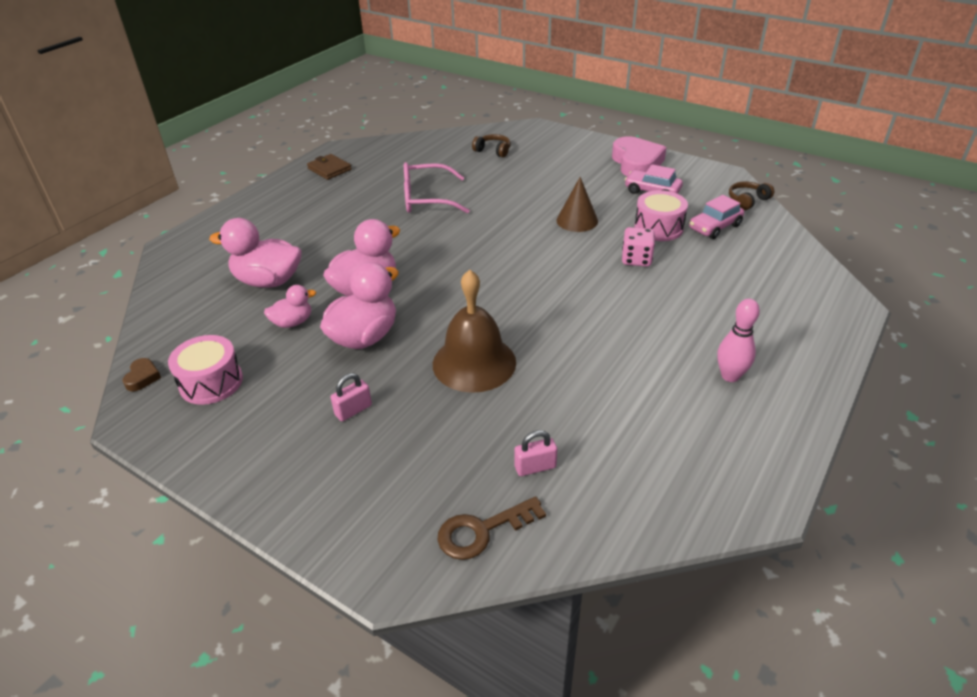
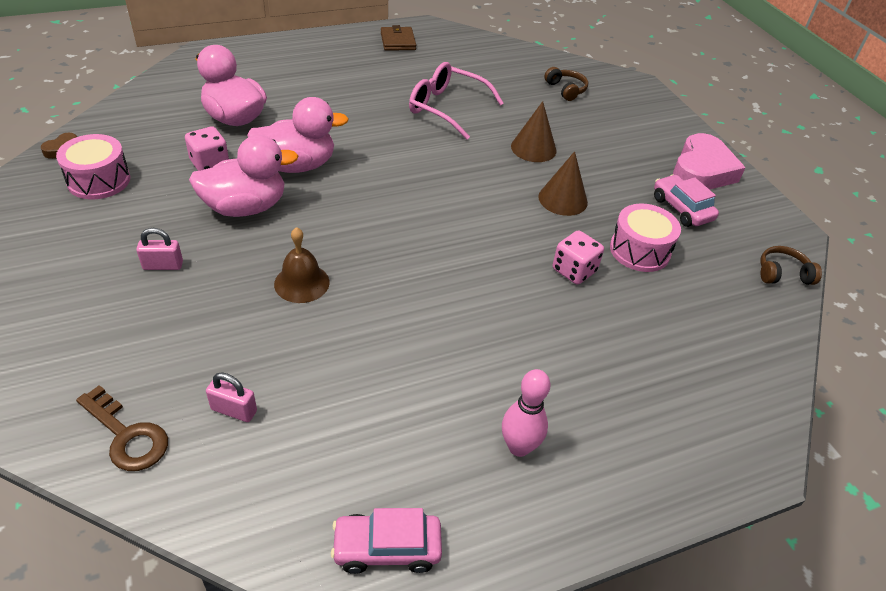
camera: 30 degrees right, 5 degrees up
(293, 322) = (210, 163): pink duck -> pink dice
(474, 363) = (301, 283): brown bell -> brown bell, size x0.59
(482, 531) = (127, 435): brown key -> brown key turned 150 degrees counterclockwise
(519, 198) = (533, 148): none -> brown cone
(714, 227) = (704, 282): pink car -> pink car (387, 548)

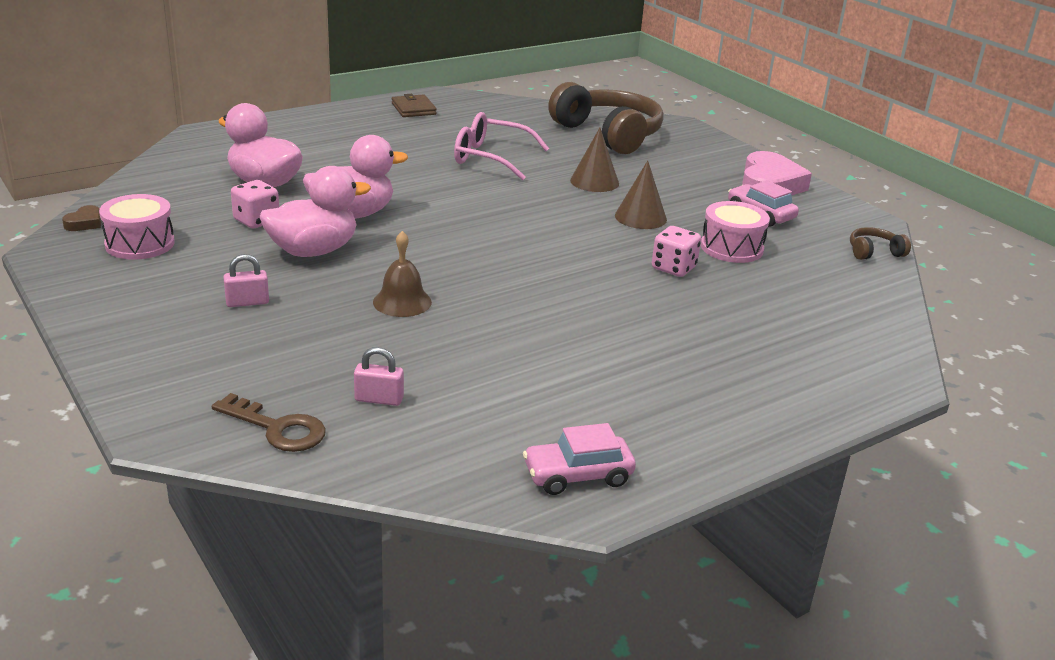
camera: 10 degrees left, 15 degrees down
(519, 447) = (673, 395): pink bowling pin -> none
(566, 90) = (608, 134): brown headphones -> brown headphones, size x2.38

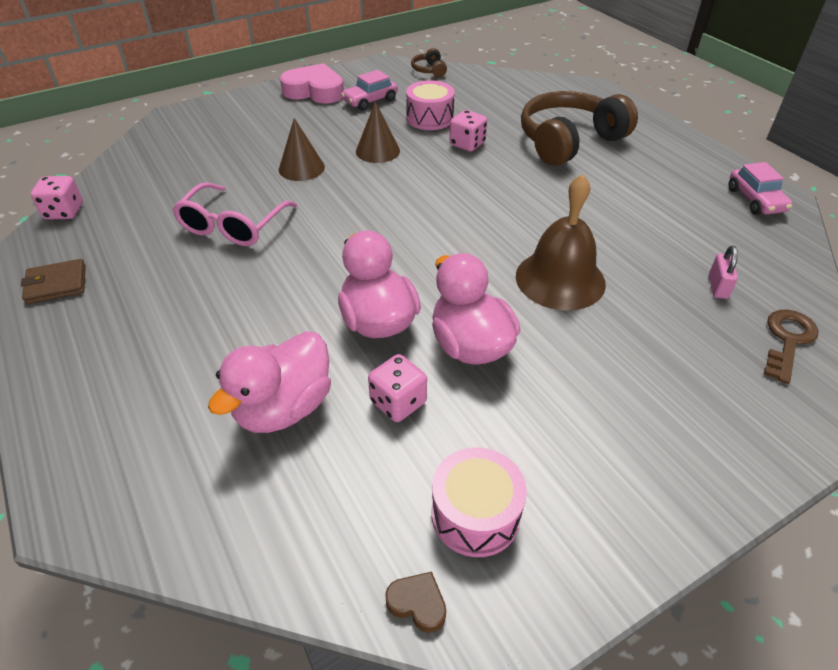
camera: 85 degrees left, 15 degrees up
(247, 302) = (593, 385): pink padlock -> none
(402, 302) = (560, 279): brown bell -> brown bell, size x1.68
(506, 102) = (64, 212): none -> pink dice
(608, 134) = (186, 154): brown headphones -> brown headphones (569, 141)

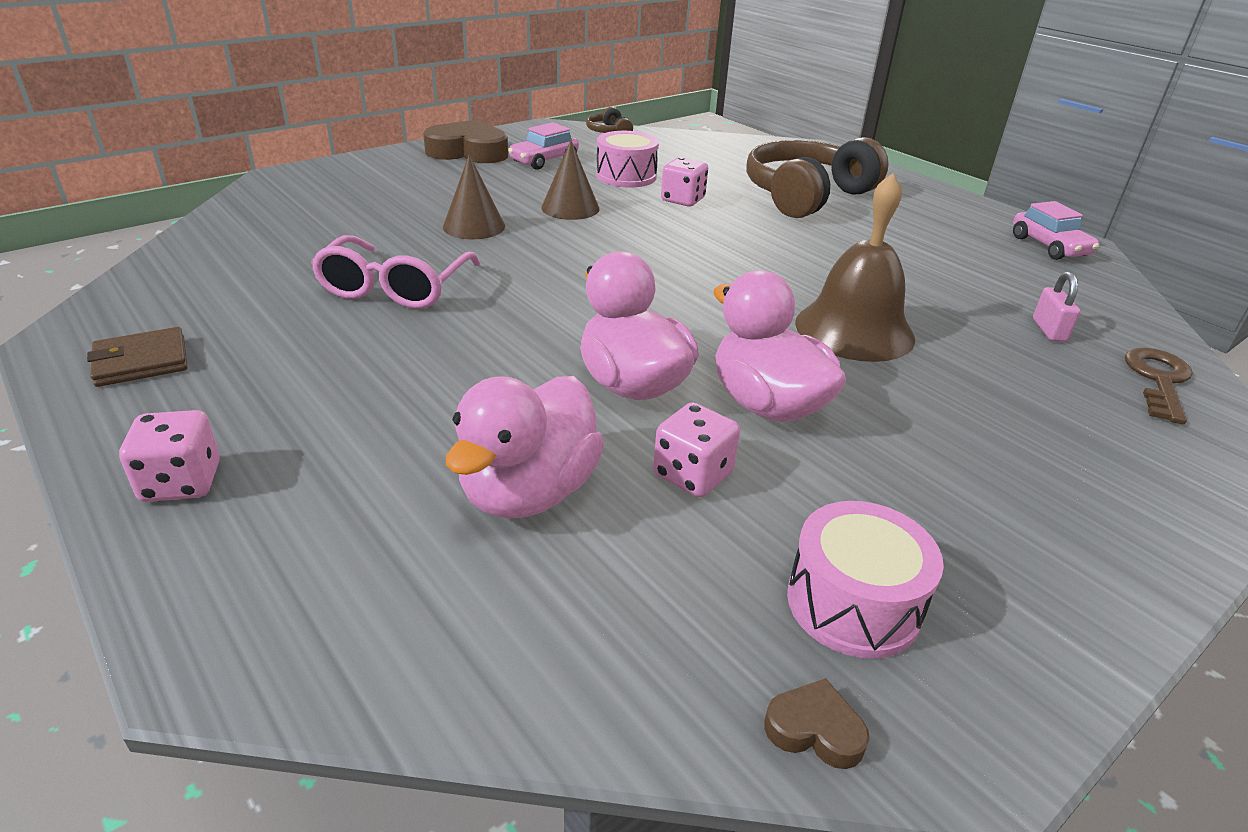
camera: 10 degrees left, 10 degrees down
(64, 212) = (139, 279): pink dice -> pink dice (181, 482)
(315, 91) = (468, 152): pink heart -> brown heart

